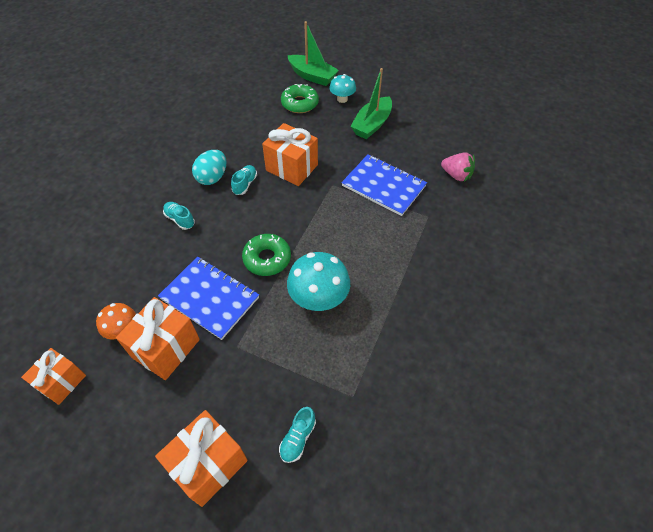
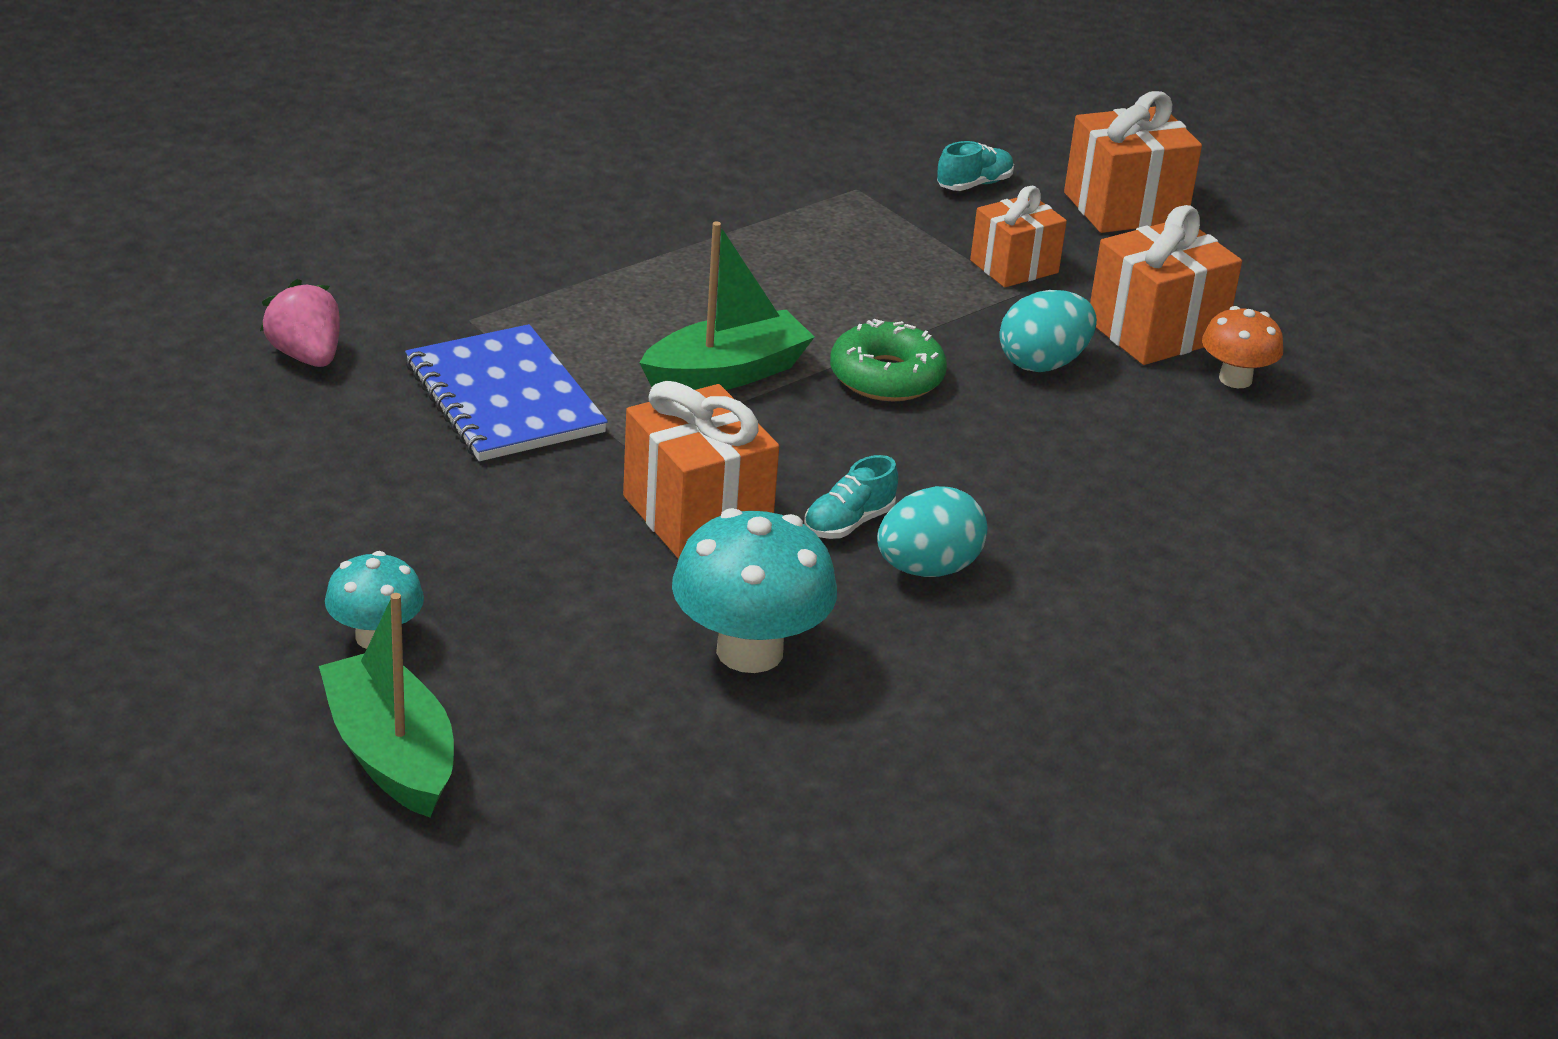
camera: 155 degrees left, 20 degrees down
(62, 382) = (1362, 355): orange gift -> orange gift (1014, 267)
(180, 219) = (1055, 509): turquoise shoe -> none
(209, 298) = (1043, 363): blue notebook -> turquoise egg
(300, 103) = (523, 675): green donut -> none
(318, 298) = (823, 293): turquoise mushroom -> turquoise mushroom (749, 651)
(372, 124) = (371, 534): green boat -> green boat (726, 374)

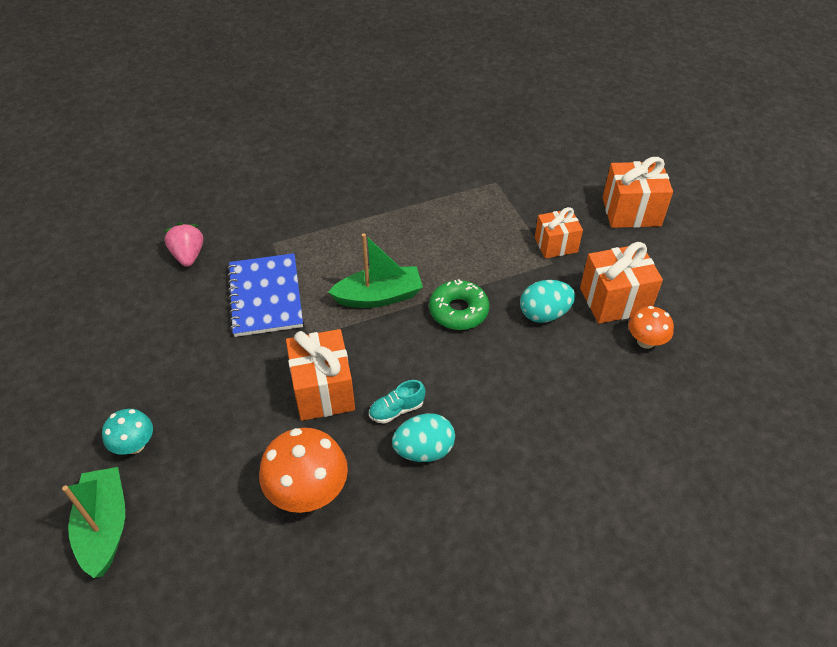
camera: 20 degrees right, 15 degrees up
(749, 651) = (308, 491): turquoise mushroom -> orange mushroom
(974, 184) = (557, 186): turquoise shoe -> none

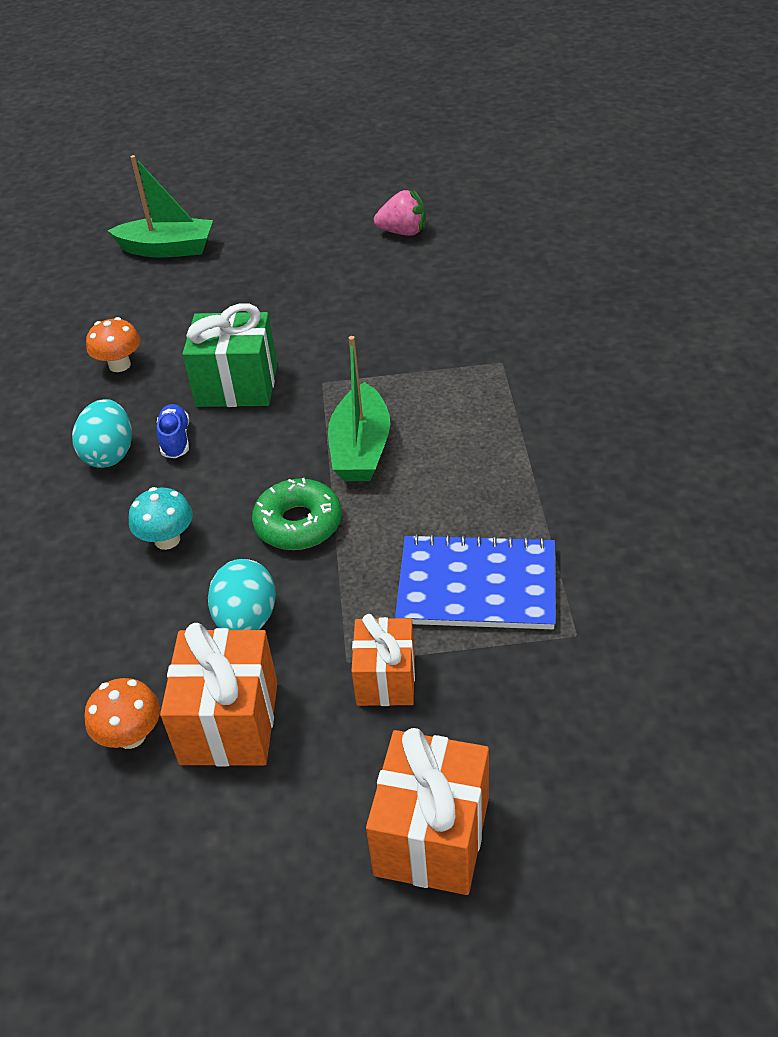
camera: 110 degrees right, 5 degrees down
(134, 445) = (244, 262): turquoise mushroom -> turquoise mushroom (167, 540)
(188, 255) = (501, 294): pink strawberry -> pink strawberry (403, 232)
(266, 296) = (404, 351): blue notebook -> blue notebook (477, 586)
(308, 491) = (119, 365): orange mushroom -> orange mushroom, size x0.59
(323, 390) = (237, 386): orange gift -> green gift
(396, 410) = (175, 440): turquoise shoe -> blue shoe

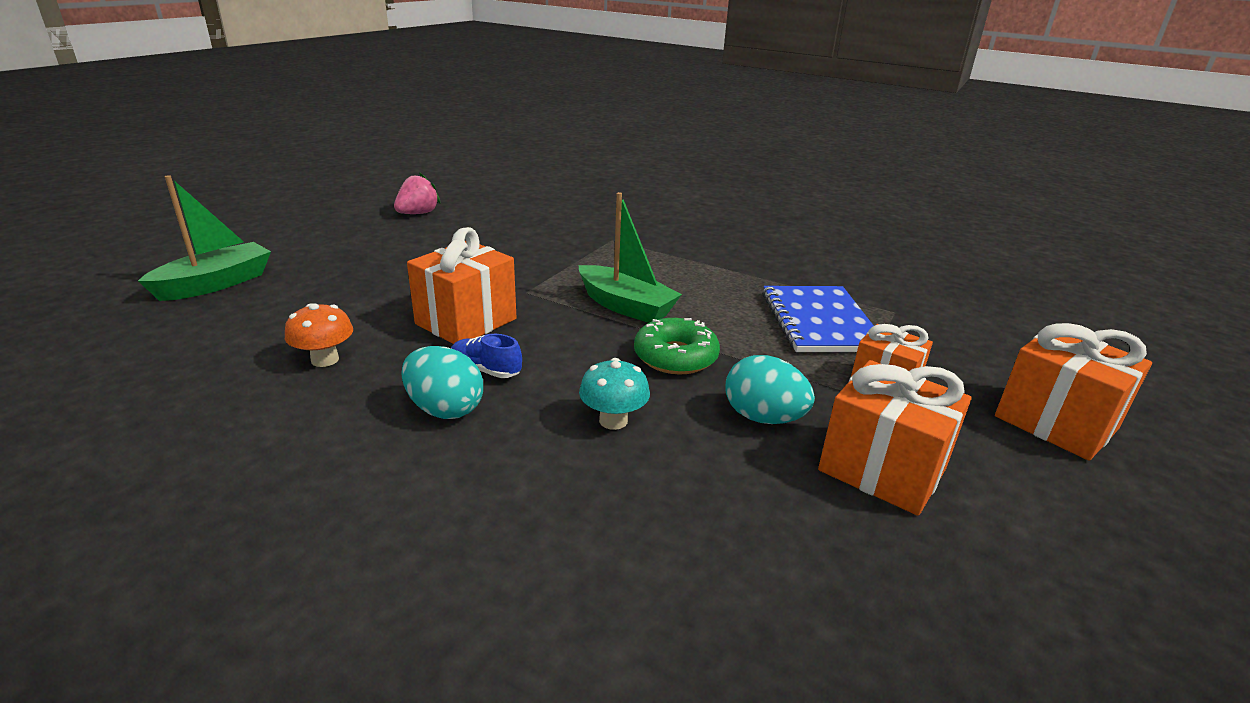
camera: 60 degrees left, 15 degrees down
(131, 735) = (859, 533): orange mushroom -> none
(237, 386) = (466, 321): green gift -> orange gift
(477, 586) = (819, 322): blue notebook -> blue notebook turned 45 degrees counterclockwise

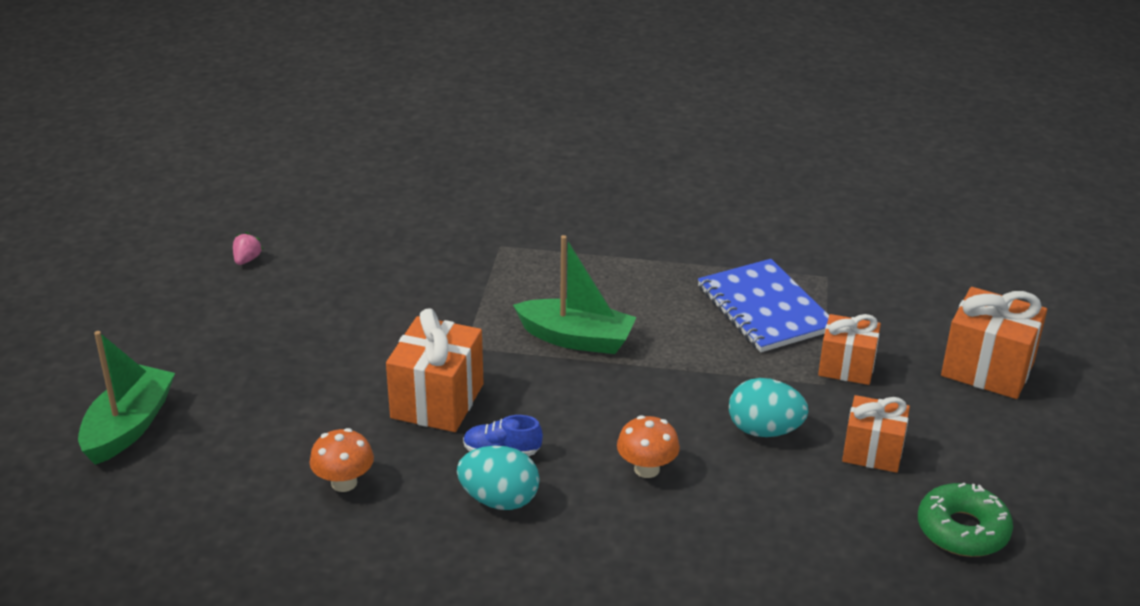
camera: 20 degrees left, 5 degrees up
(418, 213) = (247, 260): pink strawberry -> pink strawberry, size x0.59
(613, 420) = (647, 469): turquoise mushroom -> orange mushroom
(675, 357) = (658, 387): green donut -> green donut (962, 530)
(882, 469) = (872, 452): orange gift -> orange gift, size x0.66

